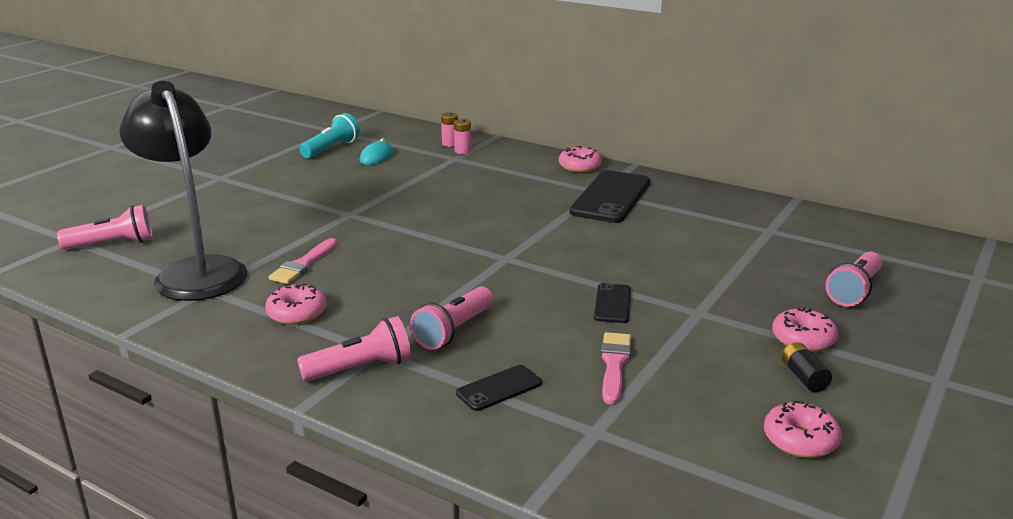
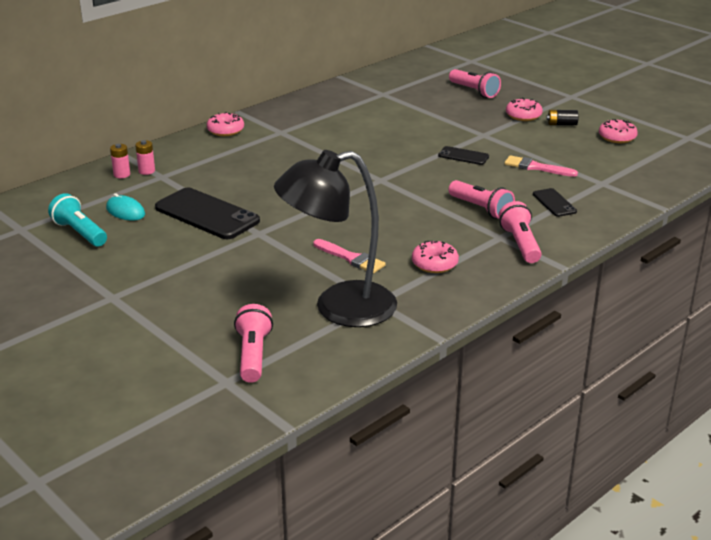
camera: 75 degrees left, 5 degrees up
(611, 197) = (296, 130): black phone -> black phone (207, 214)

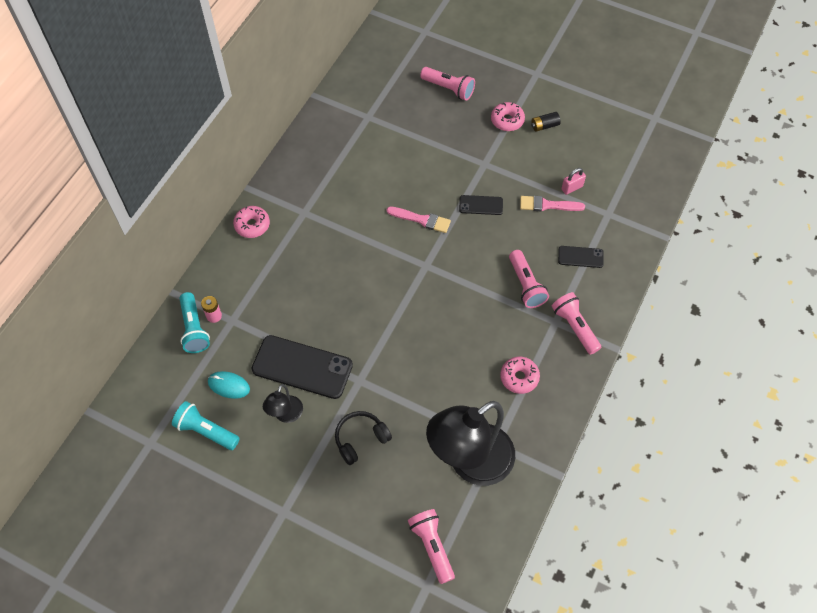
camera: 20 degrees left, 30 degrees up
(122, 174) = (194, 329): pink battery -> turquoise flashlight
(166, 239) = (286, 415): none -> black lamp
(231, 268) = (360, 439): none -> black headphones
(351, 258) = (450, 392): pink brush -> pink brush (421, 220)
(481, 209) = (526, 285): pink flashlight -> pink flashlight turned 45 degrees clockwise
(554, 203) = (580, 257): black phone -> black phone turned 45 degrees counterclockwise
(570, 162) = (572, 188): none -> pink padlock
(617, 137) = (597, 135): pink donut -> none

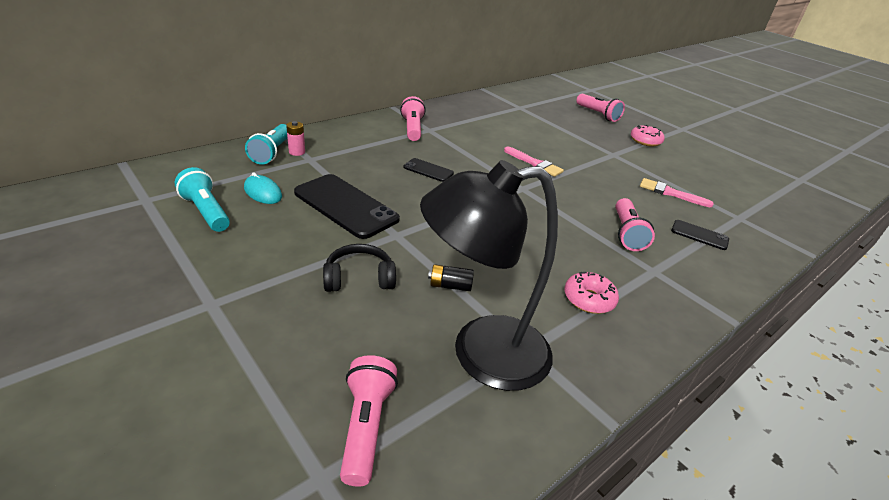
camera: 20 degrees right, 25 degrees down
(252, 225) = (379, 122): pink donut -> none
(286, 415) = (296, 230): black lamp -> none
(481, 205) = (599, 173): black phone -> black phone (428, 170)
(544, 126) = (681, 153): black battery -> black battery (450, 285)
(572, 188) = (700, 191): pink padlock -> none
(574, 327) = (678, 283): pink flashlight -> pink flashlight (412, 129)

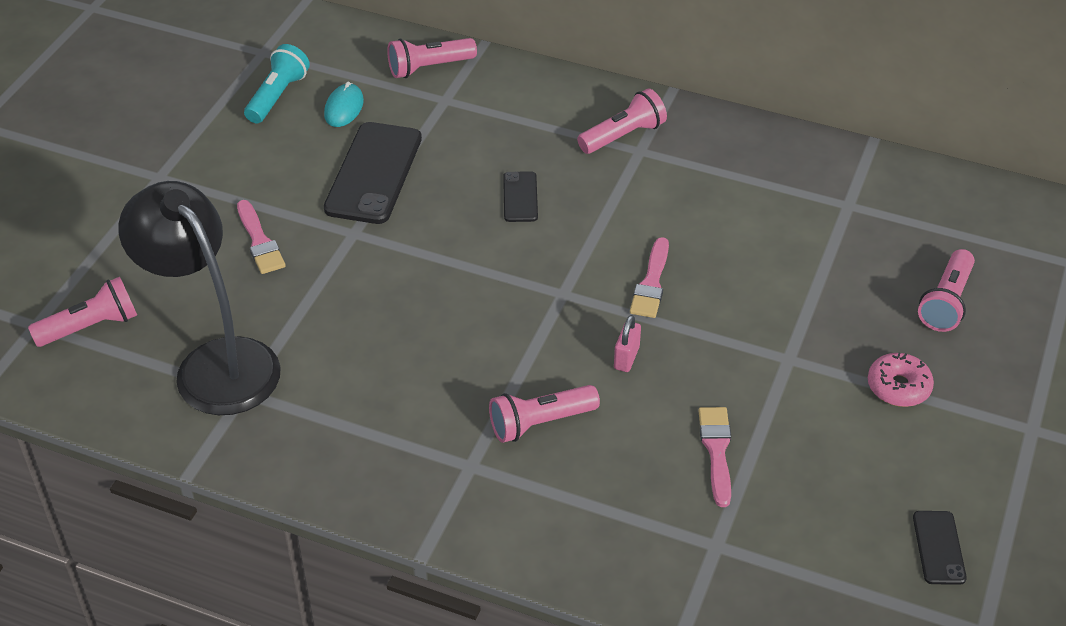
camera: 65 degrees right, 10 degrees up
(272, 153) = (429, 68): turquoise flashlight -> pink flashlight
(297, 152) = (450, 82): pink battery -> none
(359, 278) = (260, 241): black headphones -> pink brush
(450, 285) = (299, 306): black battery -> none
(588, 190) = (626, 358): none -> pink padlock
(589, 299) = (361, 418): pink donut -> none
(699, 235) = (610, 501): black phone -> black phone (938, 548)

